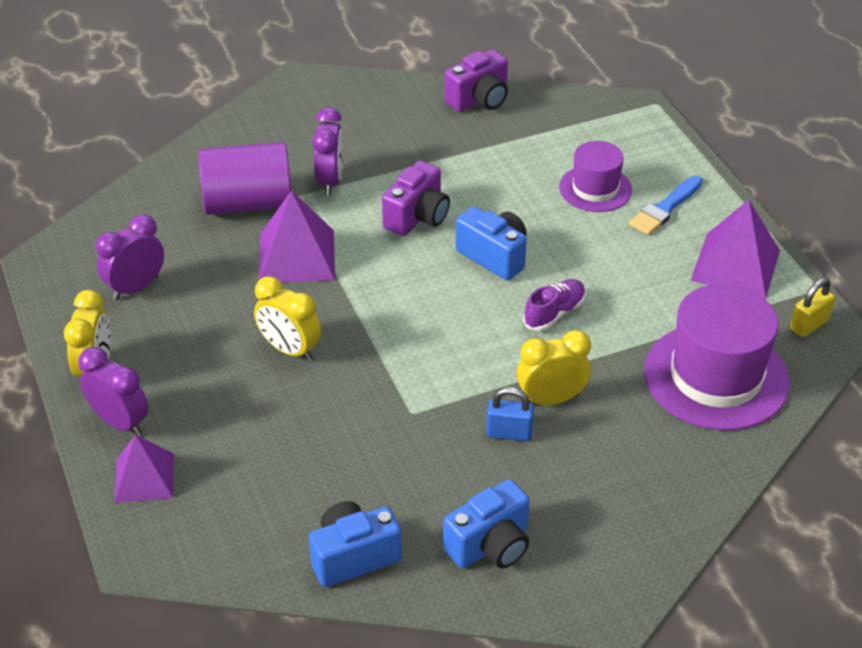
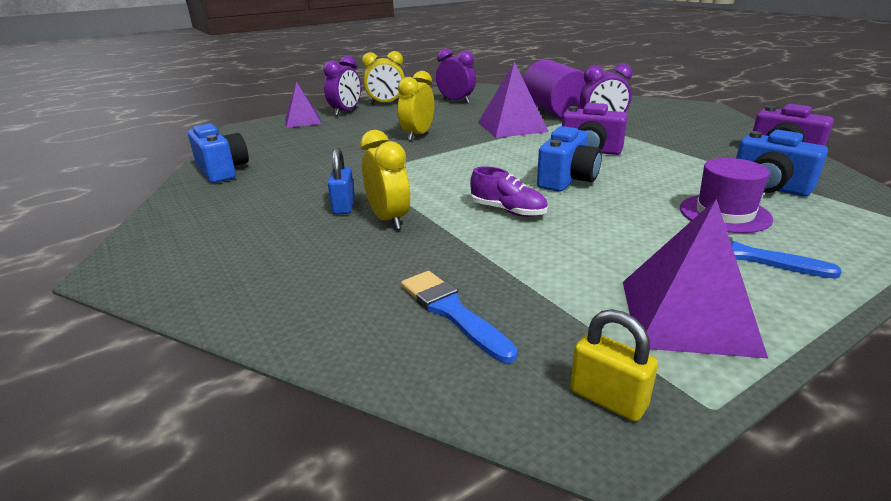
camera: 80 degrees right, 15 degrees down
(490, 545) = (215, 211): blue camera -> blue camera (769, 187)
(716, 376) = (452, 312): purple hat -> blue brush

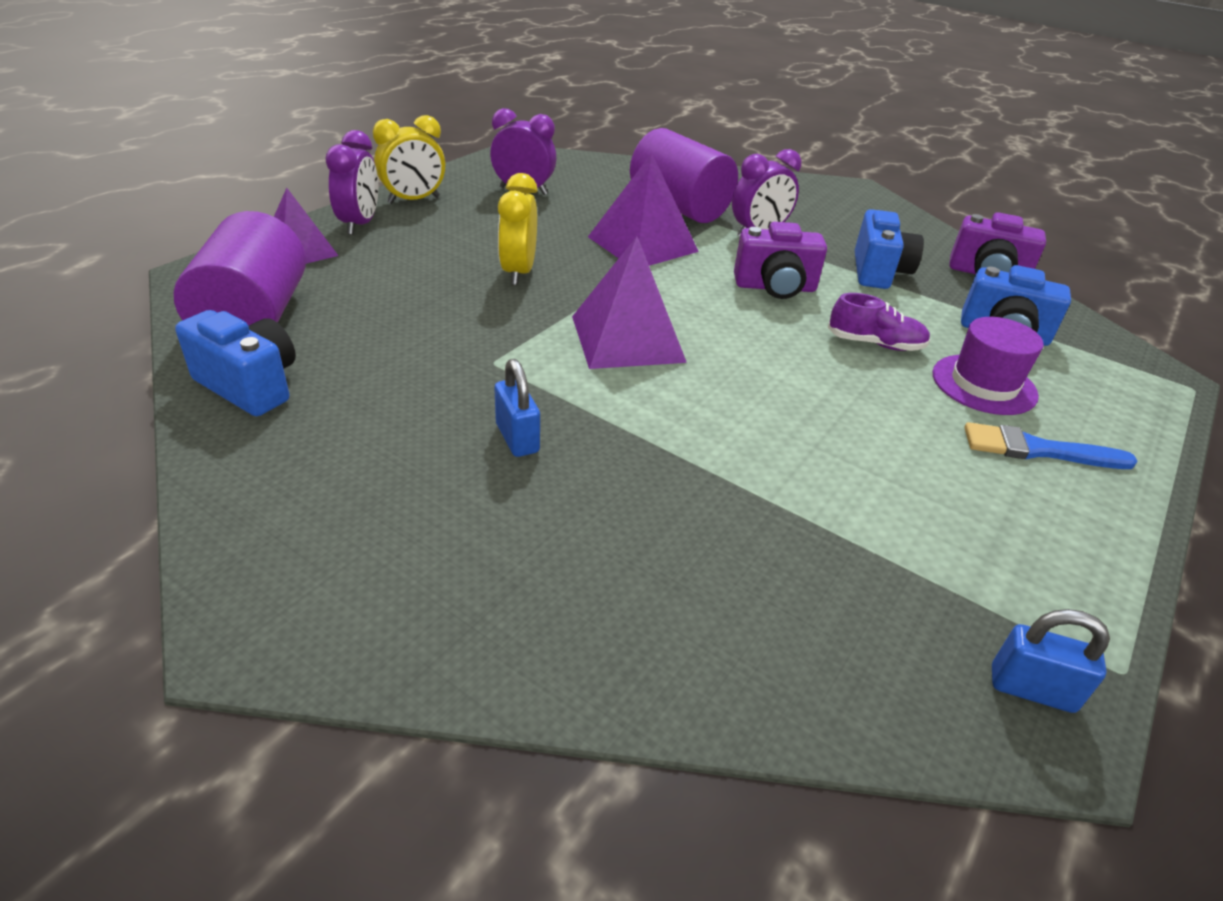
camera: 25 degrees left, 10 degrees up
(252, 145) = (254, 318): none -> purple cylinder
(388, 219) = (601, 455): yellow clock -> none
(452, 312) = (796, 604): blue brush -> none
(508, 211) = (746, 414): purple shoe -> purple shoe (875, 344)
(567, 180) = (782, 347): blue camera -> blue camera (878, 272)
(608, 399) = (1031, 689): yellow padlock -> blue padlock
(687, 316) = (1035, 552): purple pyramid -> purple pyramid (627, 338)

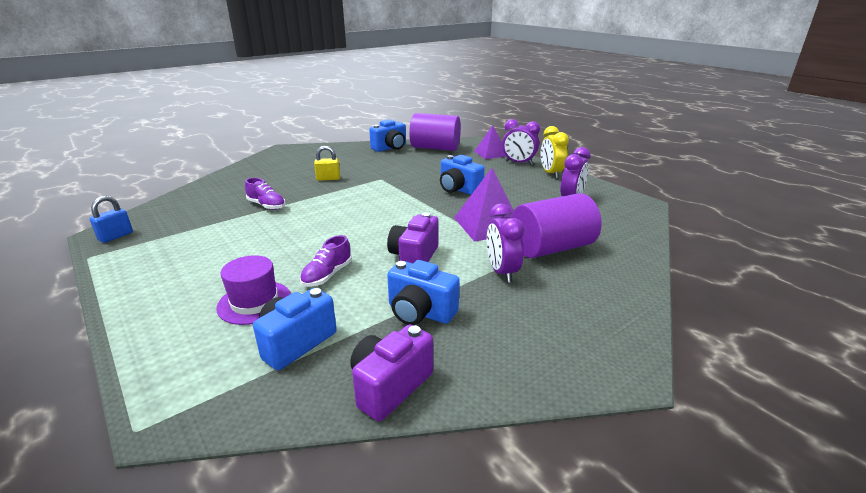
camera: 110 degrees right, 10 degrees down
(517, 438) = (328, 178): blue padlock -> yellow padlock
(518, 272) = (458, 189): yellow clock -> blue camera
(627, 338) = (381, 205): purple pyramid -> none
(715, 487) = (266, 205): none -> purple shoe
(1037, 450) = (189, 295): blue brush -> none

